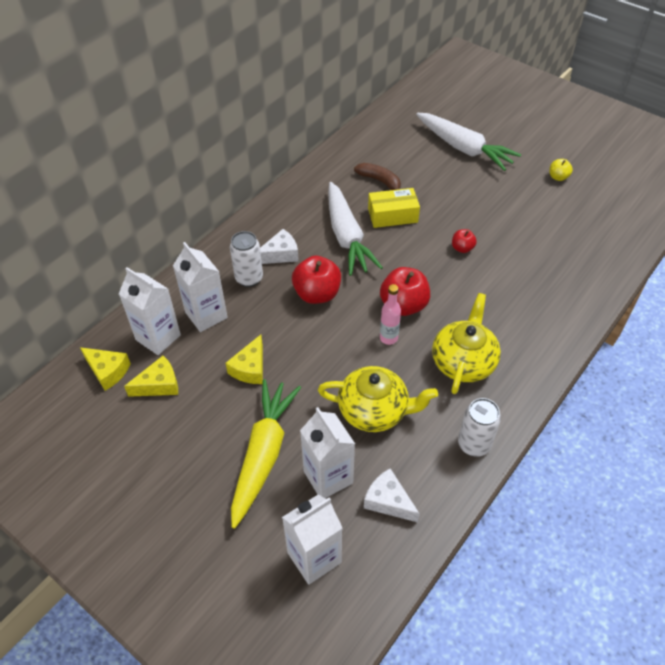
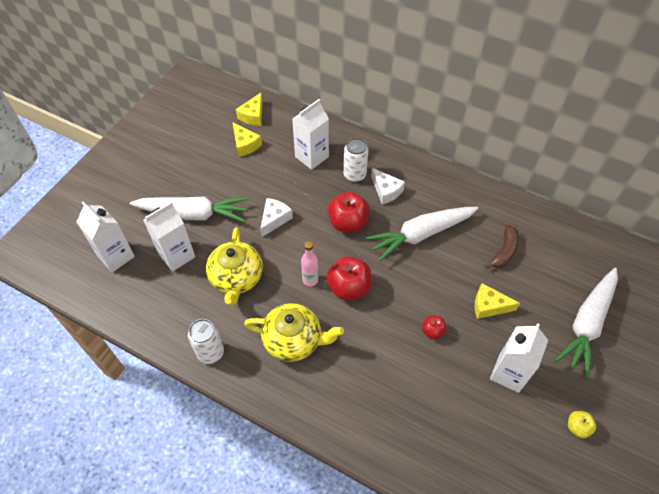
camera: 80 degrees right, 5 degrees up
(158, 337) = (286, 134): white carton -> white carton (508, 373)
(250, 368) = (266, 192): yellow cheese -> yellow cheese (489, 306)
(263, 454) = (193, 214): yellow carrot -> white carrot
(388, 501) = (158, 296): white cheese -> white cheese (274, 219)
(392, 215) = (459, 267): yellow box -> none

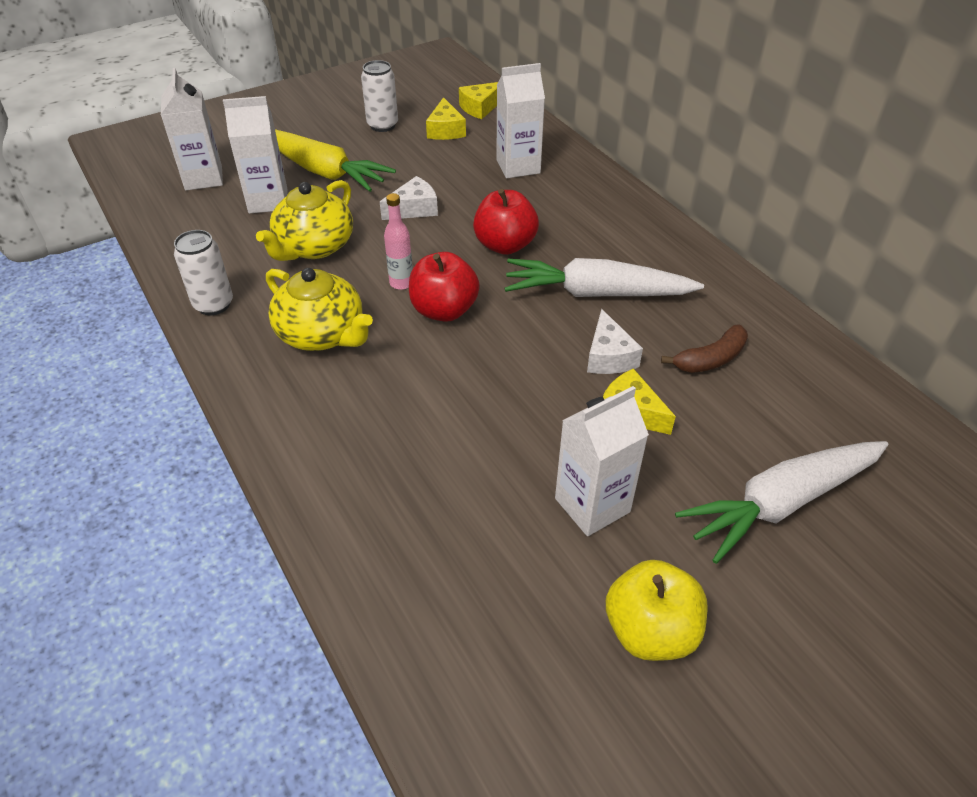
camera: 30 degrees right, 10 degrees down
(193, 214) = (324, 171): white carrot -> yellow carrot
(354, 175) = (558, 202): white can -> white can (382, 125)
(386, 191) = (588, 231): white cheese -> white cheese (608, 356)
(432, 331) = (518, 404): red apple -> none
(577, 427) = (650, 631): yellow apple -> yellow apple, size x1.91

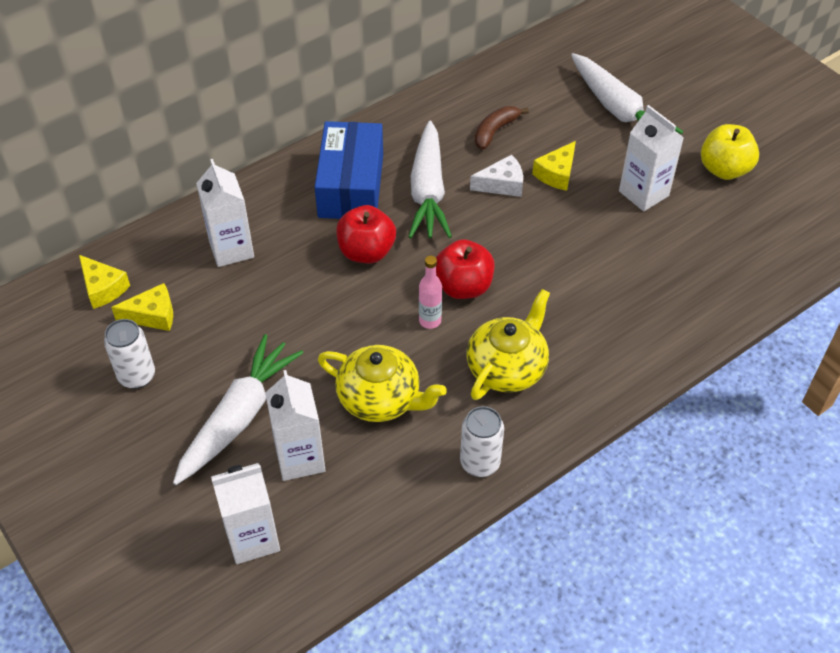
camera: 95 degrees left, 5 degrees up
(324, 171) = (239, 416): yellow carrot -> white carrot
(414, 209) = (311, 326): white cheese -> none
(605, 238) = (351, 185): none -> blue box
(710, 359) = (495, 131): brown banana -> brown banana turned 105 degrees counterclockwise

